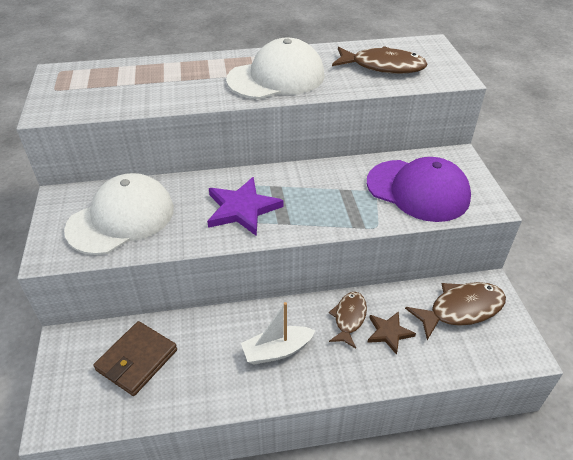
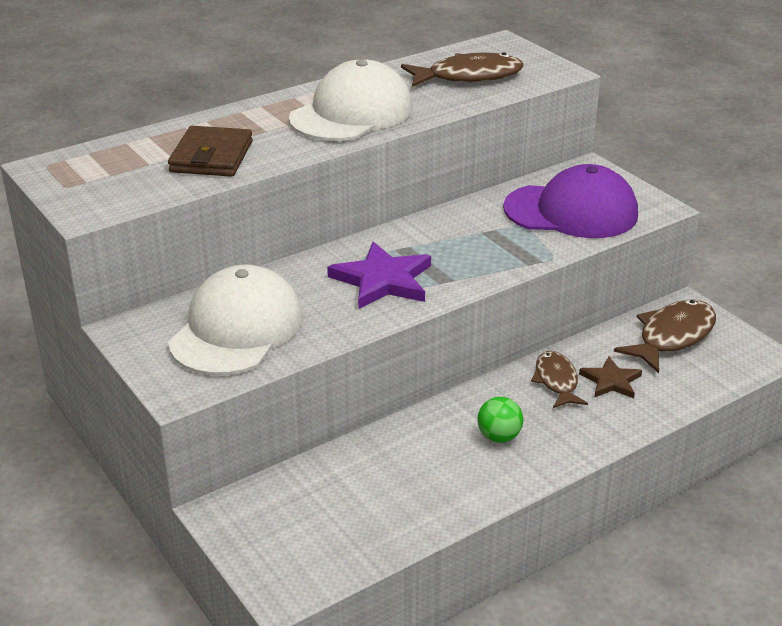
camera: 25 degrees left, 10 degrees down
(137, 360) = (335, 499): brown wallet -> brown wallet (211, 157)
(277, 351) = (499, 437): white boat -> green ball

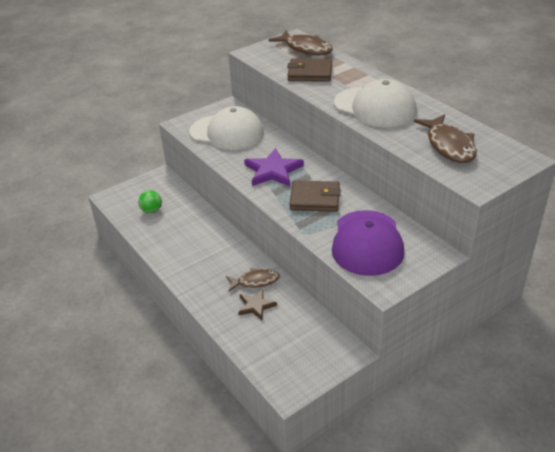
camera: 90 degrees right, 5 degrees up
(467, 245) = (315, 199): none -> brown wallet
(499, 437) = (205, 258): green ball -> green ball (151, 210)
(672, 336) = (308, 340): brown fish -> brown fish (306, 49)

